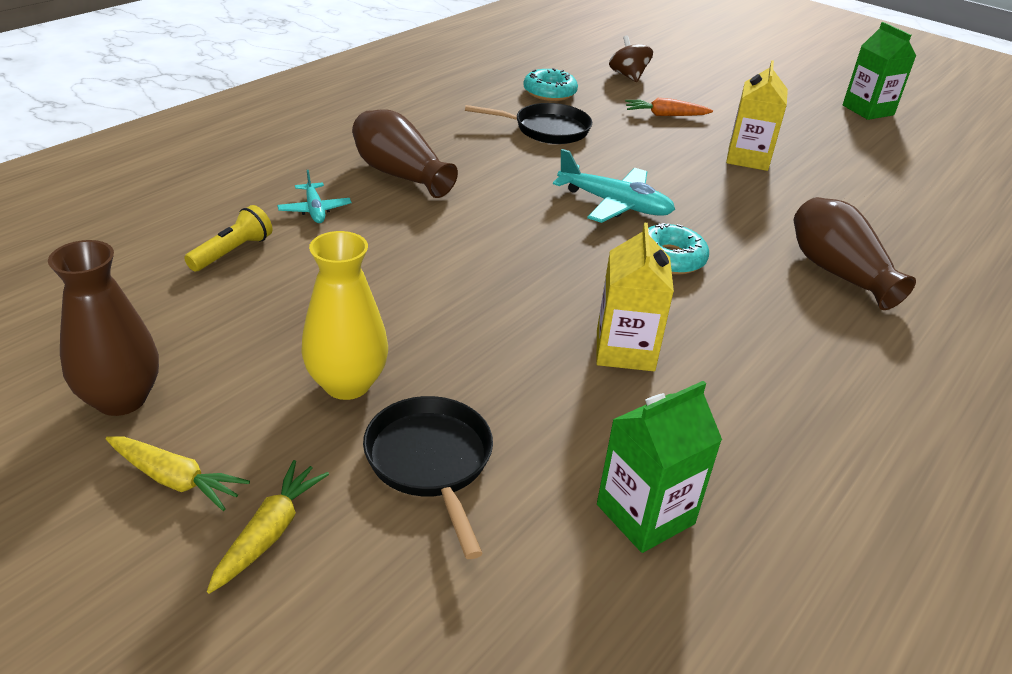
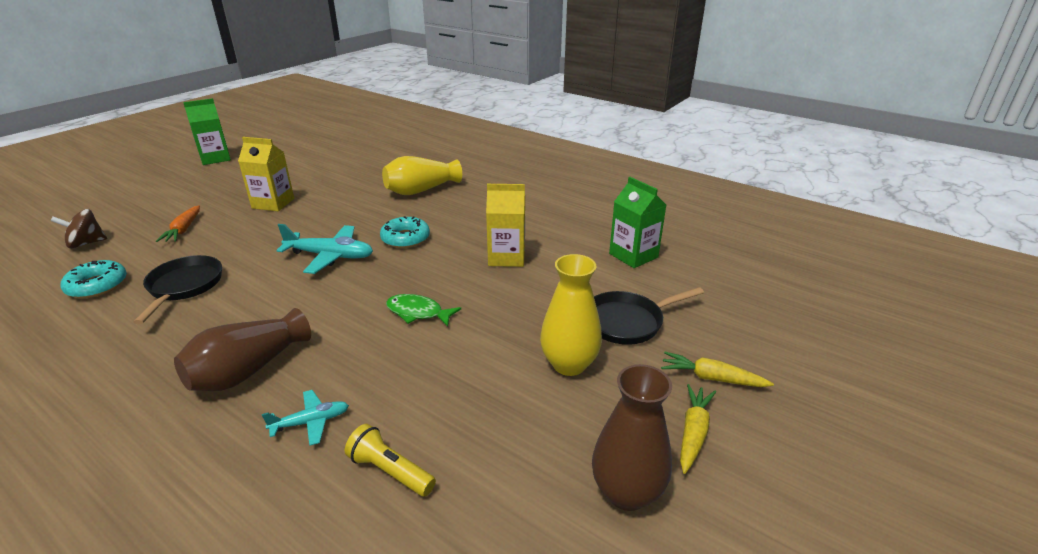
camera: 90 degrees left, 5 degrees down
(482, 268) = (418, 312): none -> green fish
(615, 204) = (330, 256): turquoise plane -> turquoise plane turned 75 degrees clockwise
(838, 272) = (421, 190): brown vase -> yellow vase

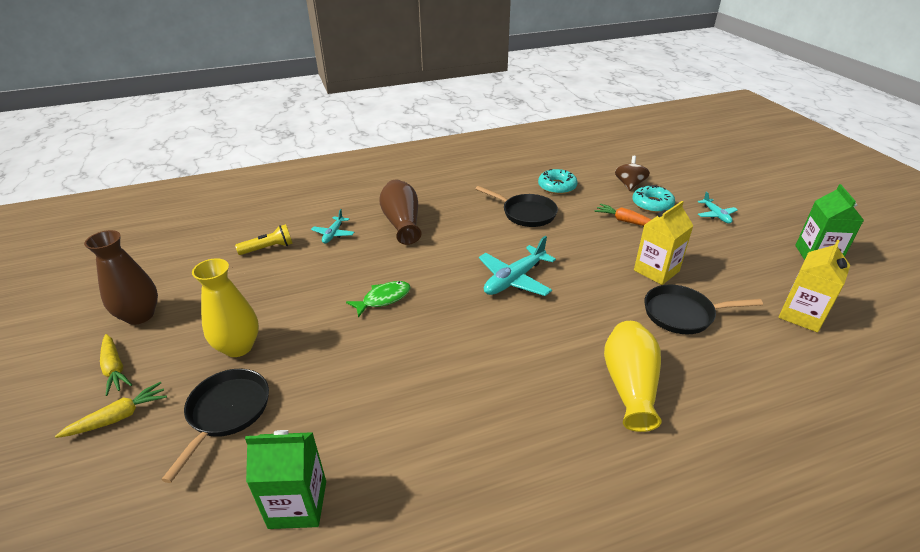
camera: 125 degrees right, 5 degrees up
(156, 195) = (716, 215): none -> turquoise plane
(328, 187) = (682, 314): none -> black pan
(405, 238) = (509, 331): turquoise donut -> turquoise donut (652, 204)
(506, 257) = (408, 386): yellow carton -> yellow carton (801, 315)

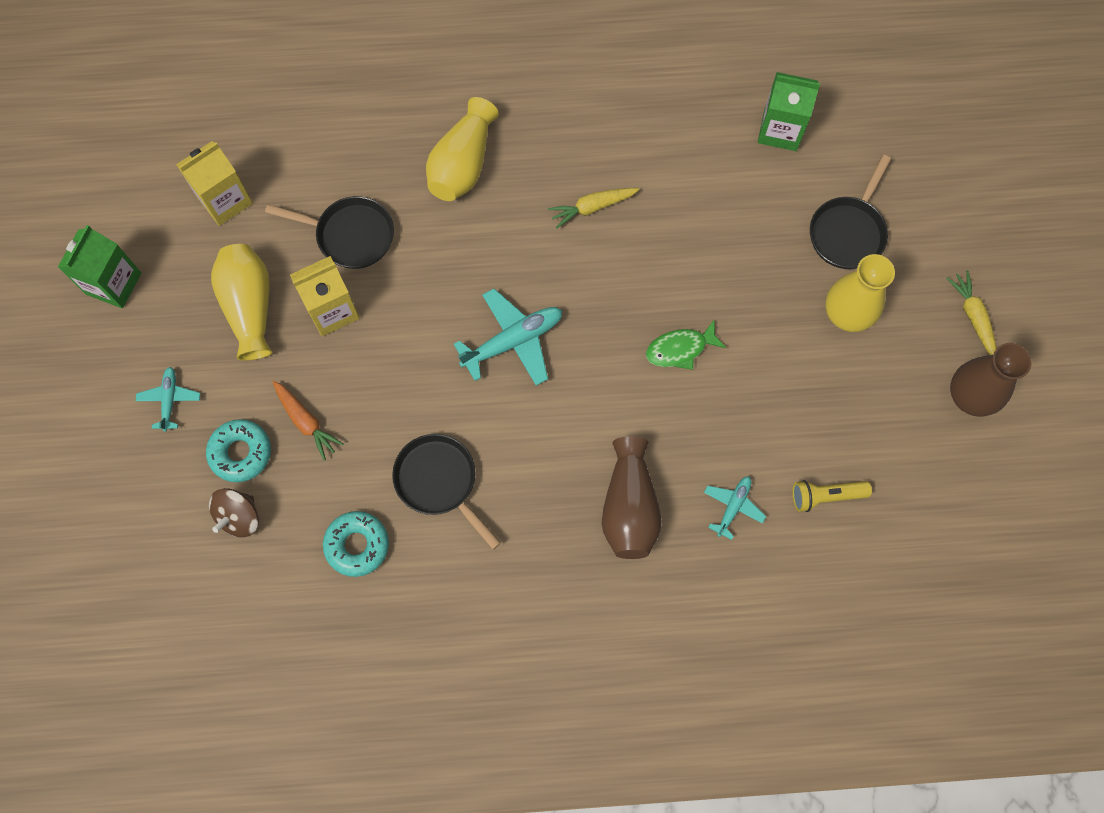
camera: 165 degrees left, 35 degrees up
(119, 417) = (949, 252): yellow carrot -> yellow carrot (592, 207)
(714, 262) = (250, 307): none -> yellow vase

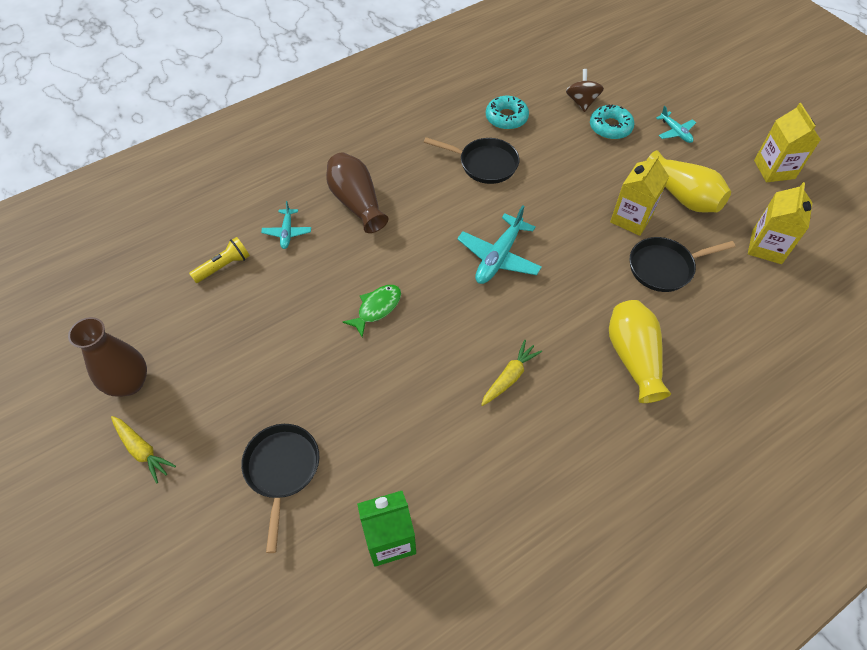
camera: 150 degrees right, 15 degrees down
(114, 283) = (774, 169): green carton -> yellow carton
(306, 422) = (588, 156): orange carrot -> none
(846, 314) = (256, 397): yellow vase -> none

